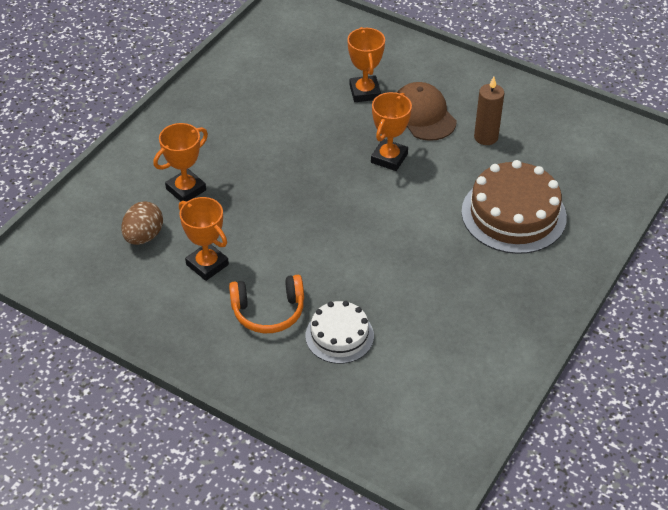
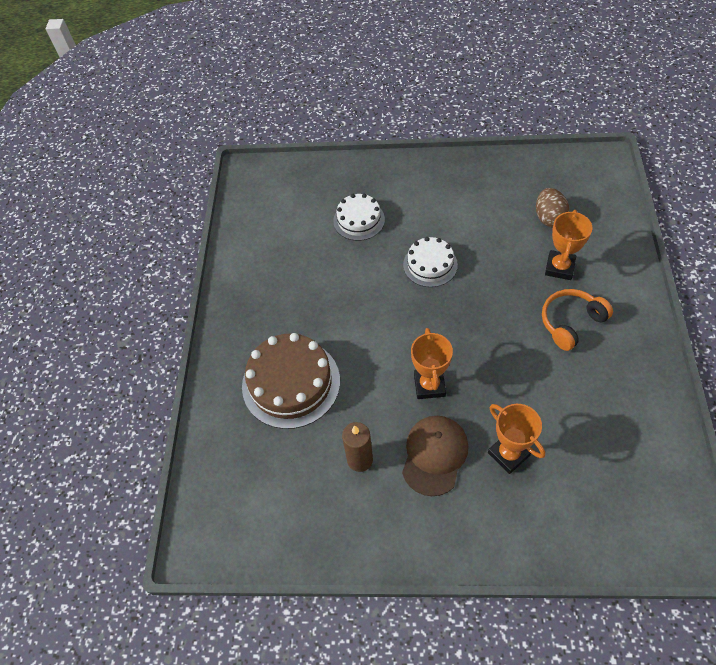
camera: 155 degrees right, 10 degrees up
(207, 264) = (486, 221): orange trophy -> none
(268, 311) = (417, 212): orange headphones -> orange headphones (571, 322)
(303, 251) = (430, 265): none -> white cake
(423, 115) = (434, 455): brown cap -> brown cap turned 105 degrees counterclockwise

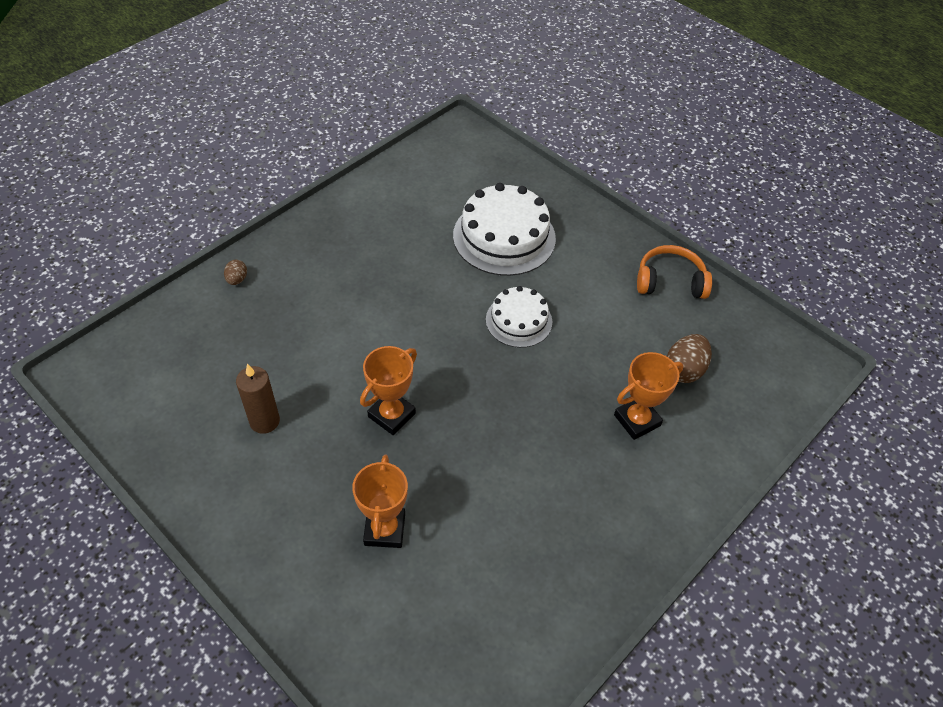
camera: 35 degrees right, 5 degrees down
(223, 389) = (237, 279): none -> brown egg
(291, 383) = (289, 317): brown cake -> none
(359, 220) = (504, 237): white cake -> white cake, size x1.66
(434, 455) = (324, 472): brown cap -> none
(571, 322) = (585, 475): orange headphones -> orange headphones (670, 281)

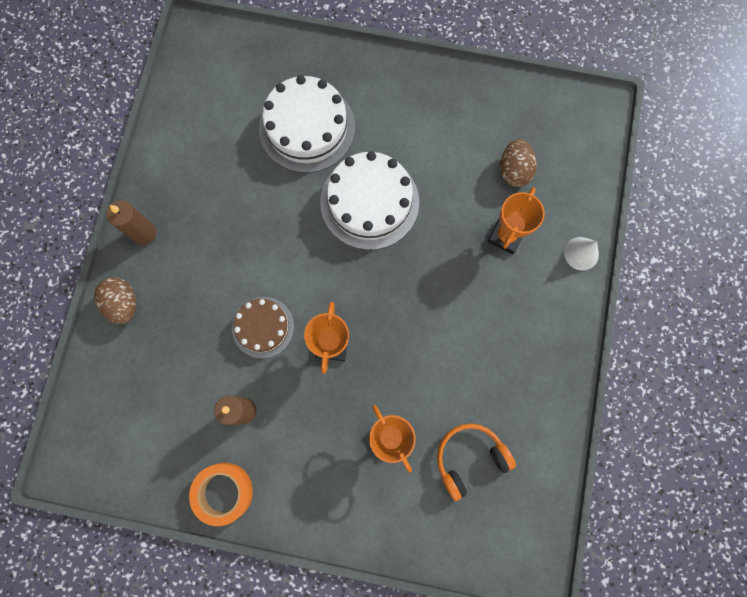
camera: 30 degrees left, 25 degrees up
(187, 479) = (223, 492): none -> orange tape
(237, 279) = (124, 304): brown egg -> brown egg, size x1.78
(300, 239) = (144, 233): none -> brown candle
(340, 364) = (263, 327): none -> brown cake
(519, 320) = (369, 202): white cake -> white cake, size x1.66
(670, 281) = (459, 93): orange headphones -> orange headphones (469, 458)
(711, 480) = (581, 253): none -> white cone

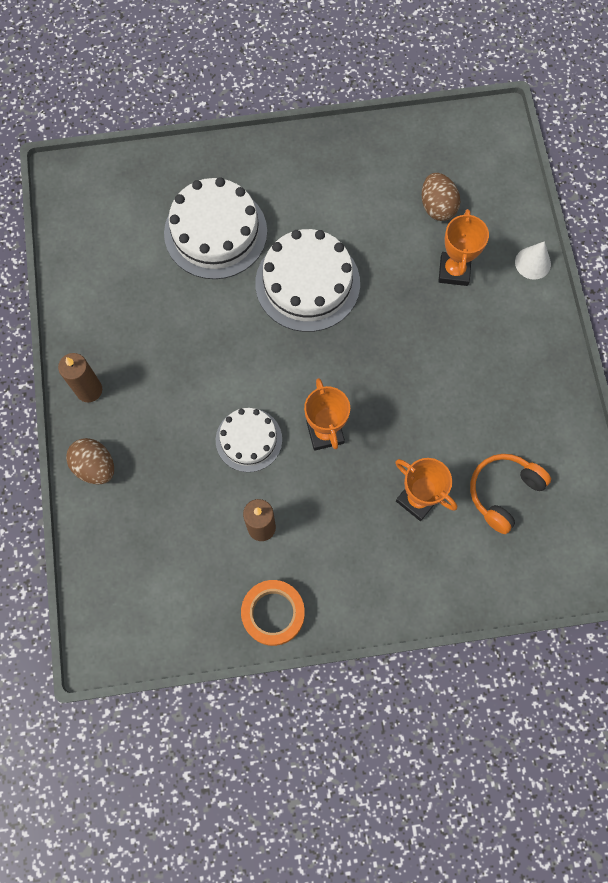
camera: 20 degrees left, 5 degrees down
(263, 327) = (248, 440): brown cake -> white cake

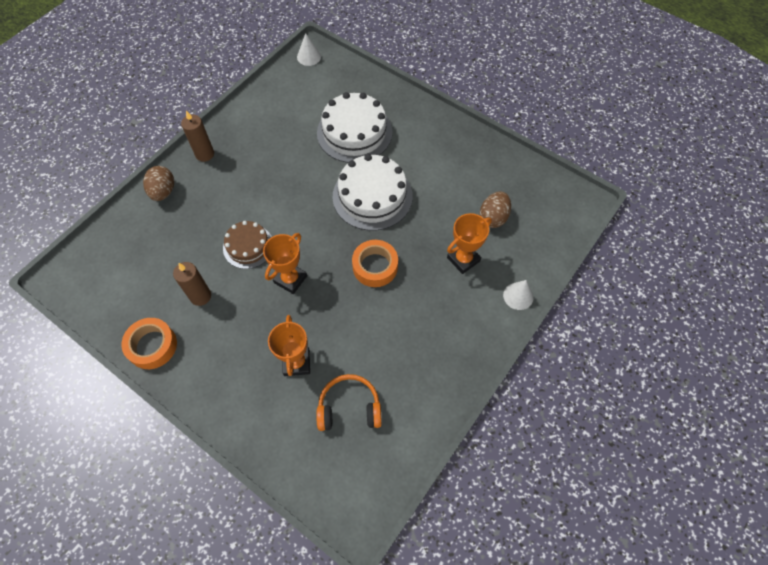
camera: 45 degrees right, 10 degrees down
(68, 187) = (309, 56): none -> white cone
(248, 440) = (248, 246): white cake -> brown cake
(386, 349) = (375, 266): none -> orange tape

